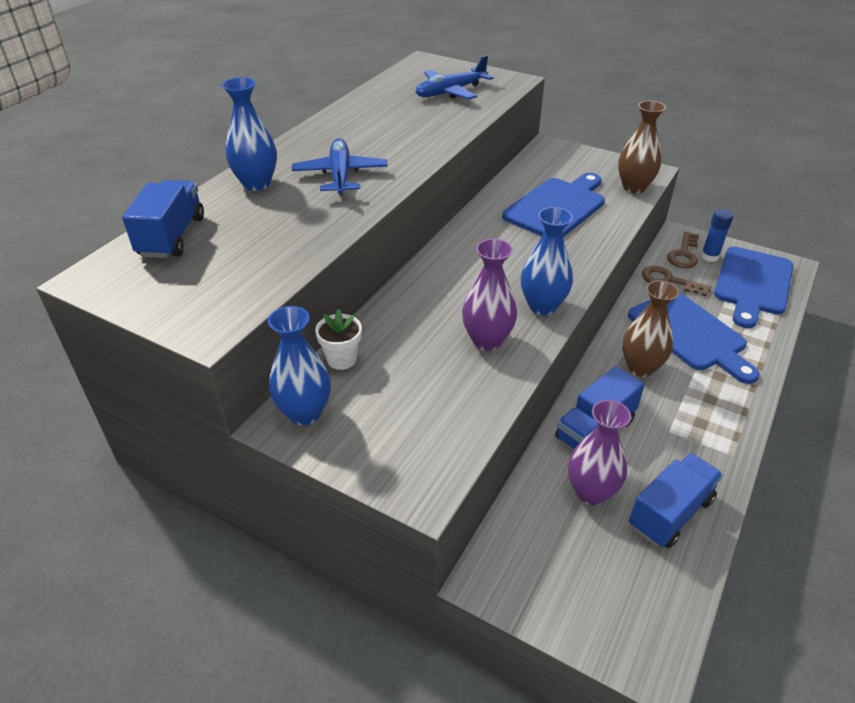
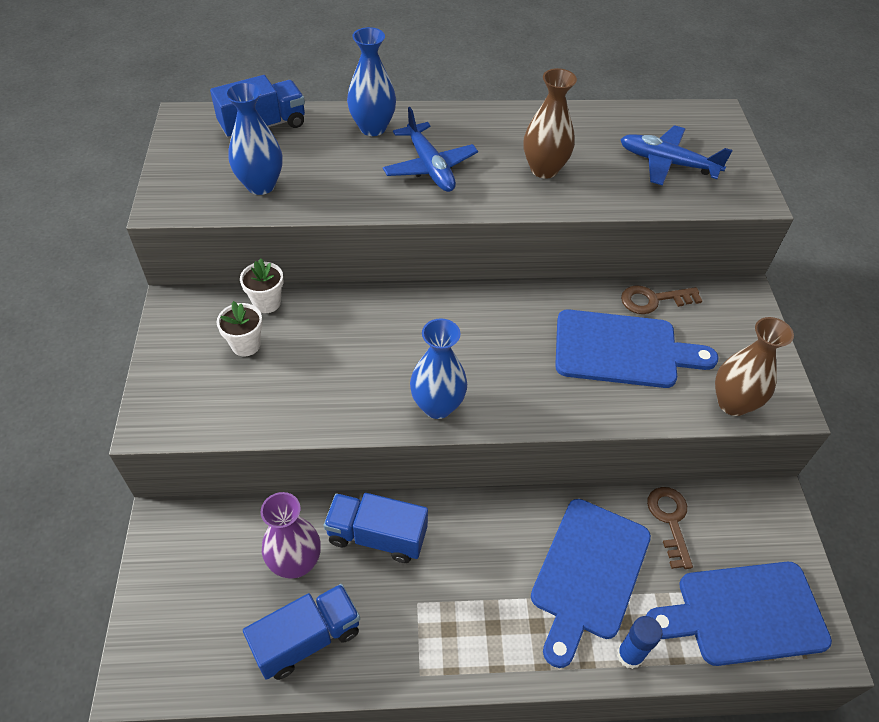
camera: 55 degrees right, 10 degrees up
(304, 413) = (193, 312): blue vase -> blue vase (261, 185)
(340, 175) = (429, 167): blue plane -> blue plane turned 105 degrees clockwise
(381, 390) = (246, 345): none -> white flower pot
(487, 340) = (356, 385): purple vase -> none
(640, 367) = (495, 544): brown vase -> brown vase (544, 169)
(670, 513) = (307, 639): blue truck -> blue truck turned 45 degrees counterclockwise
(684, 254) = (738, 519): brown key -> brown key (653, 300)
(709, 257) = (759, 548): blue glue stick -> blue glue stick (629, 655)

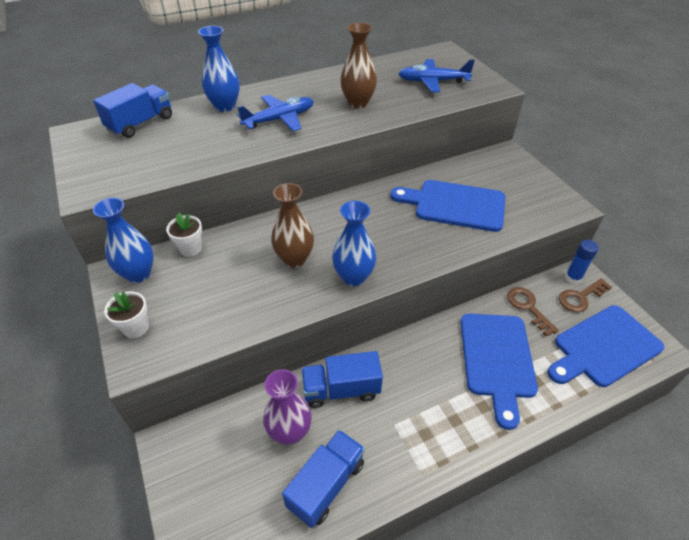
camera: 20 degrees left, 5 degrees down
(246, 345) = (188, 282): white flower pot -> white flower pot (136, 328)
(261, 185) = (159, 160): blue vase -> blue vase (138, 274)
(429, 167) = (279, 119): blue plane -> blue plane turned 75 degrees counterclockwise
(622, 350) = (455, 205): blue cutting board -> blue cutting board turned 150 degrees counterclockwise
(629, 655) = (552, 401): blue glue stick -> blue glue stick (573, 278)
(653, 300) = (456, 171): brown key -> brown key (580, 297)
(732, 403) = (539, 215): brown vase -> brown vase (294, 259)

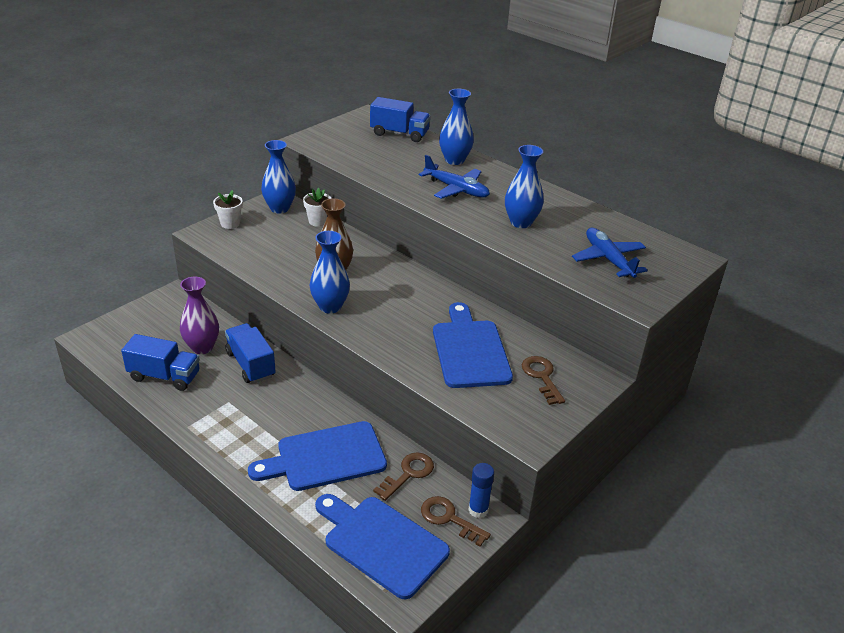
camera: 65 degrees right, 10 degrees down
(358, 103) = (521, 222): brown vase -> blue vase
(499, 178) = (542, 377): none -> brown key

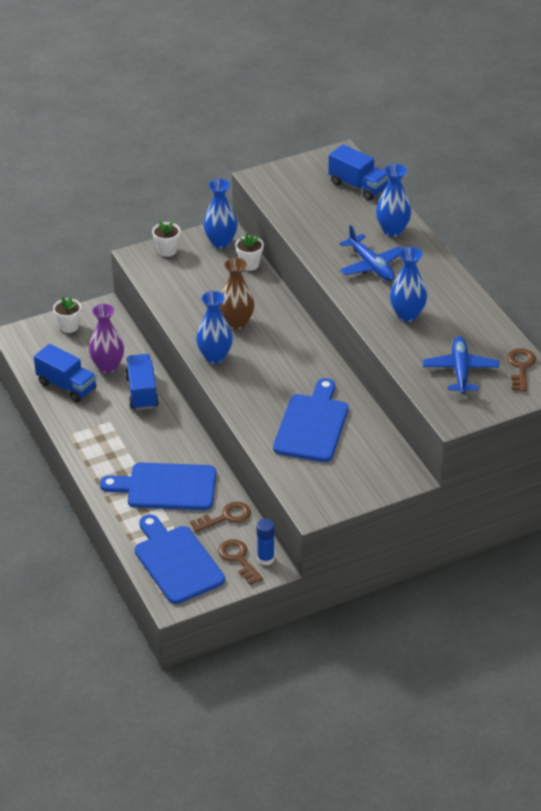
camera: 25 degrees right, 5 degrees up
(144, 318) = (69, 326): none -> white flower pot
(542, 377) = (358, 463): brown key -> brown key (520, 367)

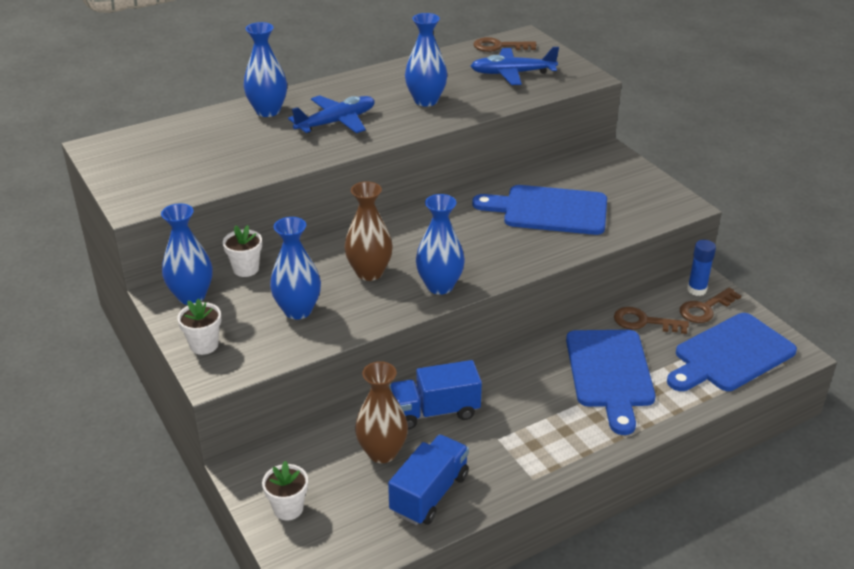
camera: 95 degrees left, 5 degrees down
(108, 366) = (382, 452): purple vase -> brown vase
(197, 289) = (298, 310): none -> blue vase
(226, 517) = (644, 322): brown key -> brown key turned 45 degrees counterclockwise
(358, 186) = (172, 134): blue truck -> none

